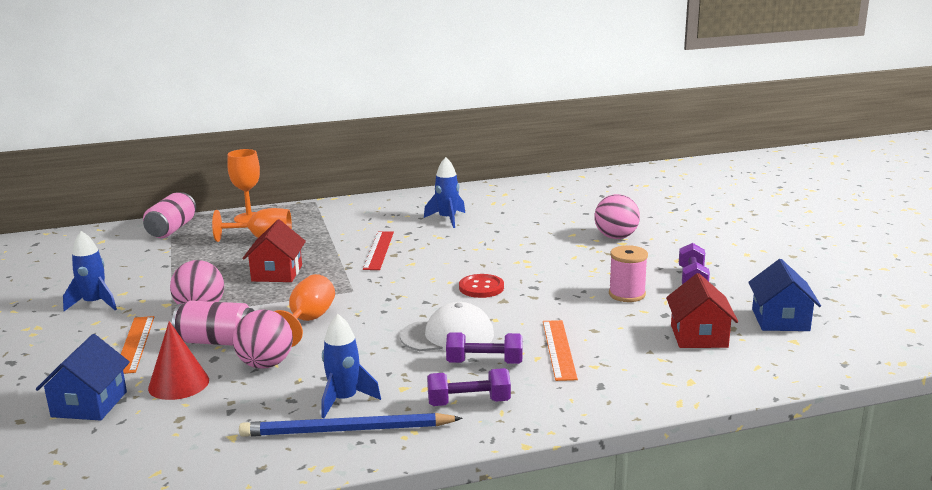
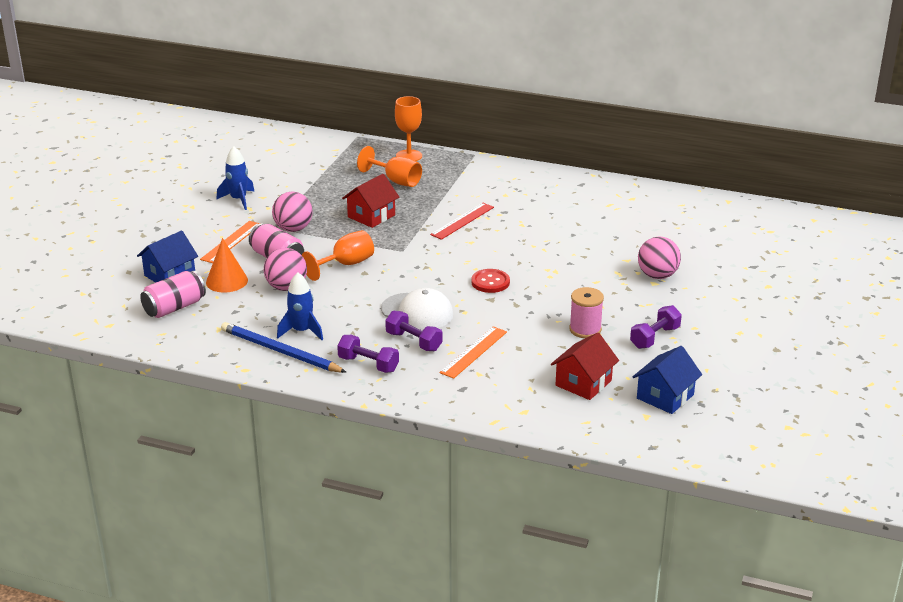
camera: 35 degrees right, 10 degrees up
(172, 229) = (346, 149): pink can -> pink can (174, 308)
(178, 384) = (227, 281): red cone -> orange cone
(447, 219) = (550, 209): blue rocket -> none

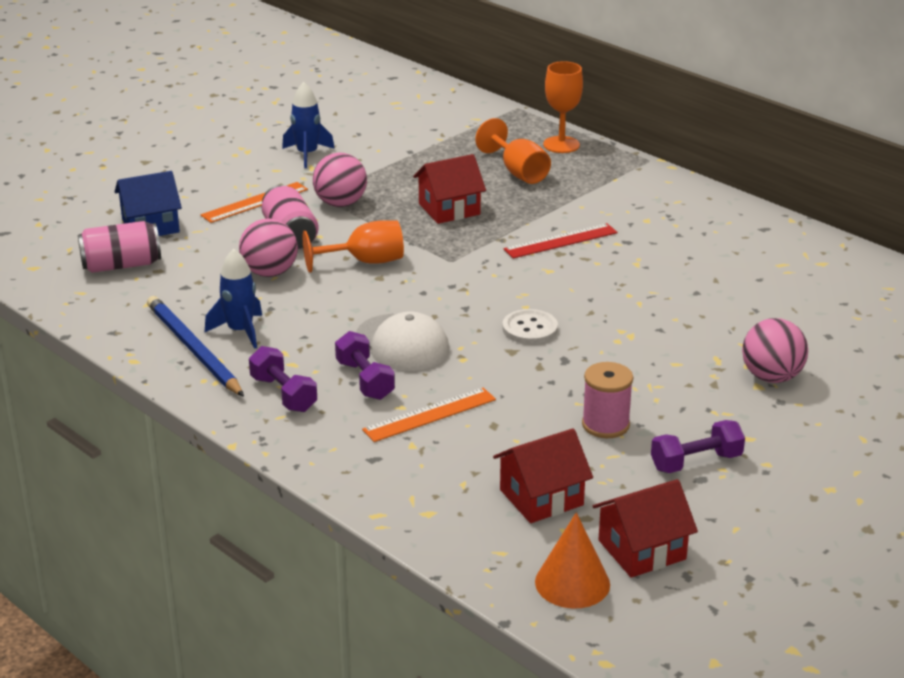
camera: 25 degrees right, 0 degrees up
(227, 281) = (208, 248): orange cone -> orange cone (572, 583)
(490, 282) = (530, 329): red button -> white button
(665, 396) = (642, 550): blue house -> red house

